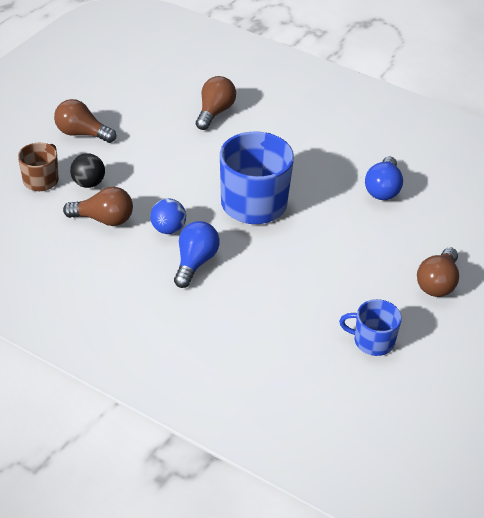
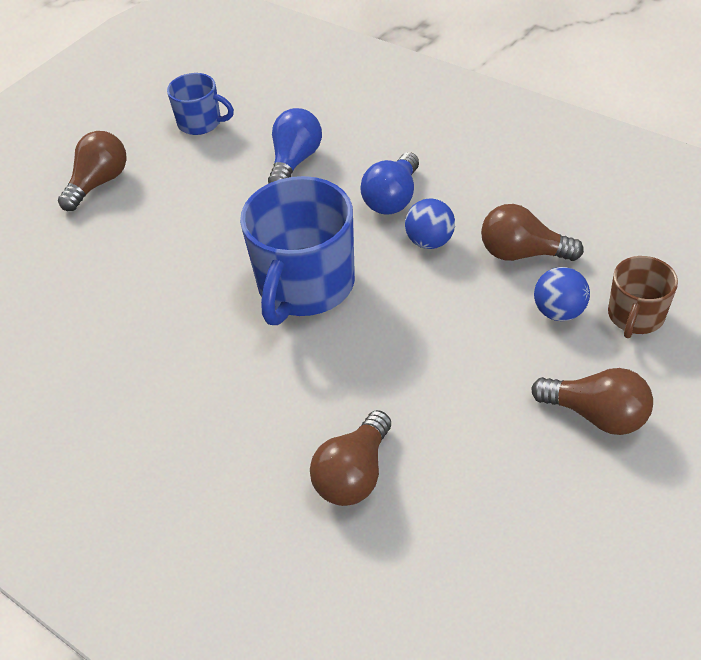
camera: 170 degrees left, 5 degrees up
(88, 183) = (558, 312): black ball -> blue ball
(383, 189) = (108, 313): blue light bulb -> blue light bulb (295, 161)

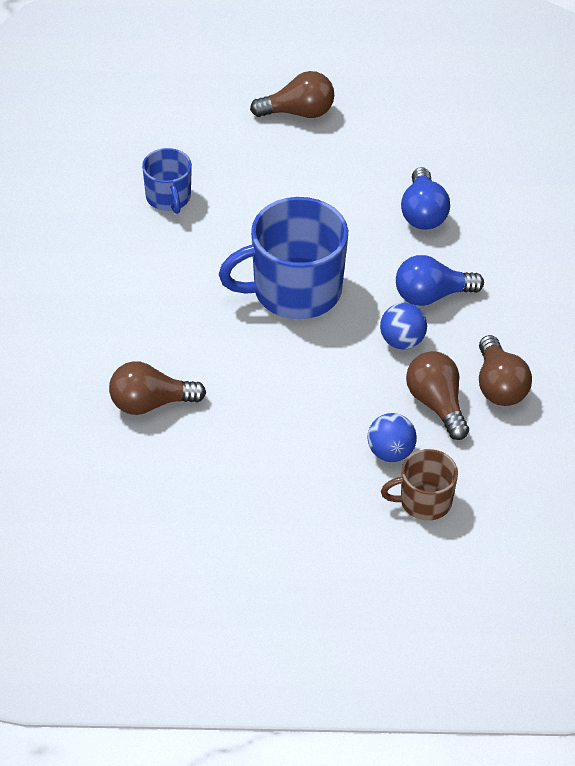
camera: 50 degrees right, 0 degrees up
(201, 123) = (417, 130): blue mug -> blue mug (168, 198)
(295, 161) = (423, 213): blue light bulb -> blue light bulb turned 105 degrees clockwise
(596, 415) = (304, 514): brown light bulb -> brown light bulb (499, 386)

